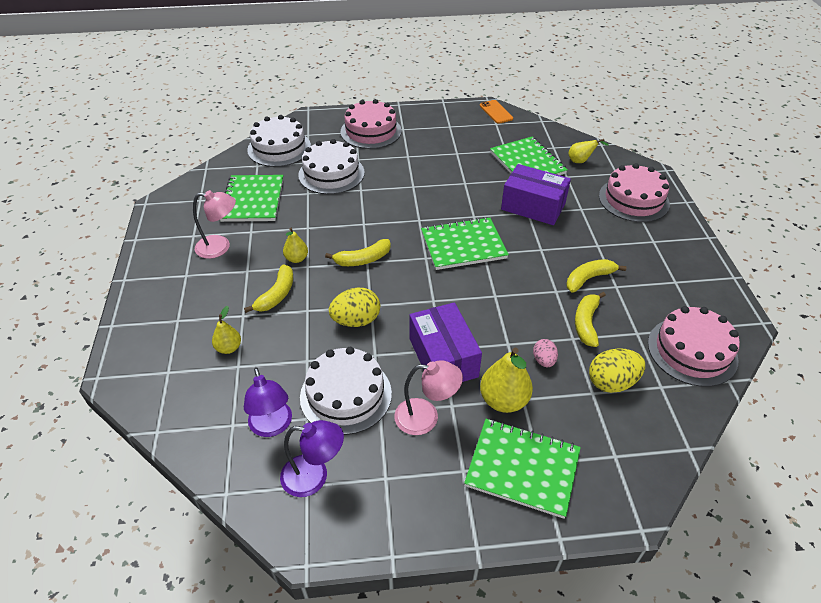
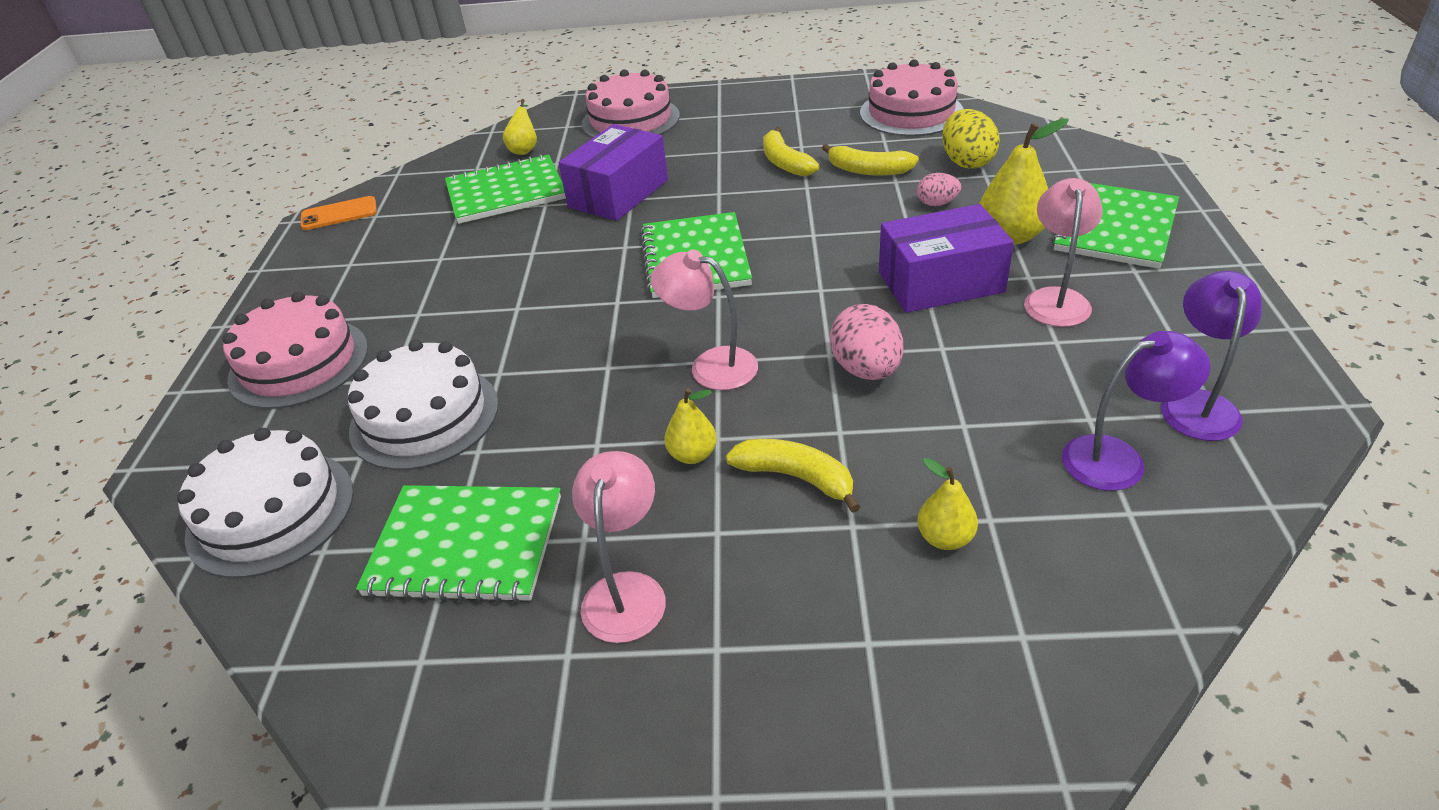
camera: 80 degrees left, 5 degrees down
(346, 395) = (1031, 376): white cake -> none
(356, 320) = (866, 370): yellow egg -> pink egg
(363, 259) = (711, 365): yellow banana -> pink lamp

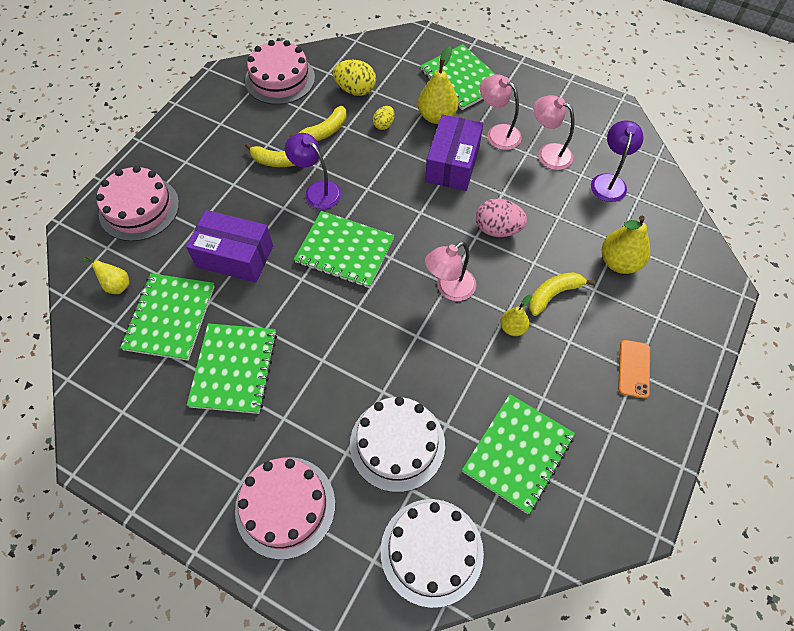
camera: 65 degrees left, 20 degrees up
(339, 214) = (95, 436): orange phone -> orange phone (634, 369)
(465, 255) = (234, 369): none -> green notebook
(618, 193) = (235, 256): purple box -> purple box turned 45 degrees counterclockwise
(626, 591) = (586, 393): pink lamp -> pink lamp (548, 153)
(937, 203) = (384, 125): pink egg -> yellow egg
(945, 538) = (619, 262): yellow pear -> yellow pear, size x1.70
(1197, 404) = (594, 137): purple lamp -> purple lamp (317, 190)

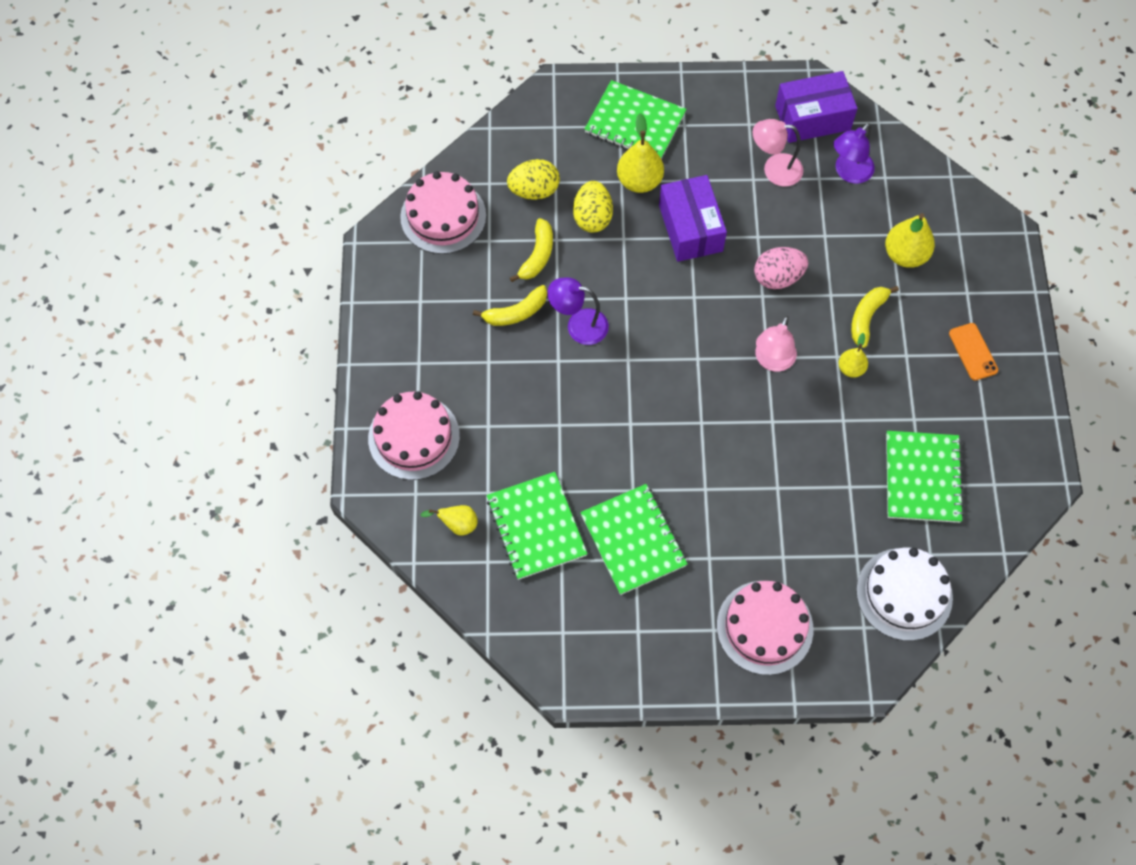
camera: 30 degrees left, 5 degrees up
(235, 256) = (550, 435): purple box -> purple box (812, 117)
(344, 251) = (651, 374): green notebook -> none
(384, 125) = (592, 217): yellow egg -> yellow egg, size x1.71
(397, 444) = (820, 525): white cake -> none
(497, 133) = (712, 171): pink lamp -> none
(609, 181) = (849, 173): purple lamp -> purple lamp turned 120 degrees counterclockwise

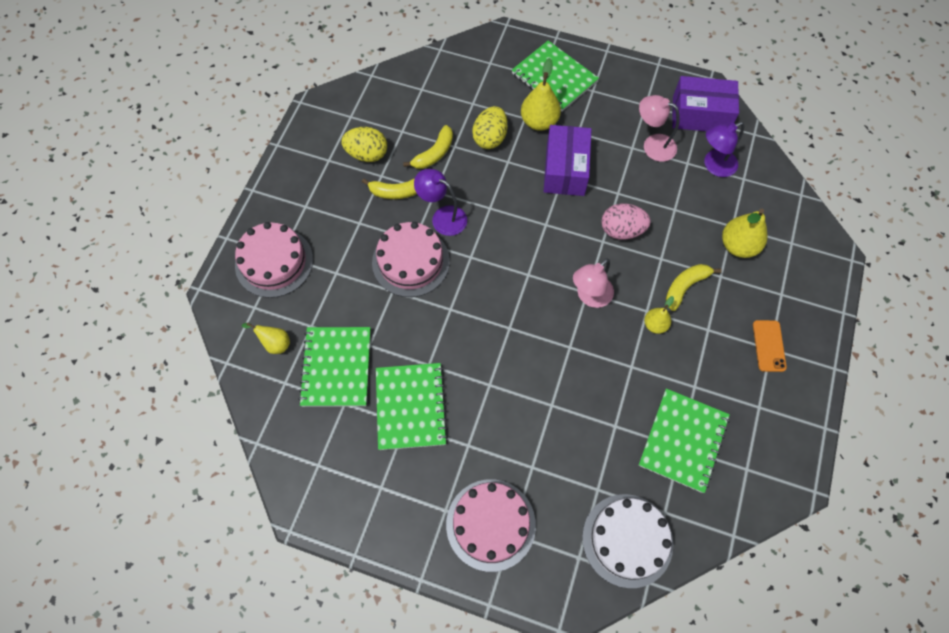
camera: 20 degrees right, 0 degrees up
(443, 216) = (375, 103): pink cake -> pink cake (410, 262)
(534, 190) = (453, 104): yellow egg -> yellow egg (367, 154)

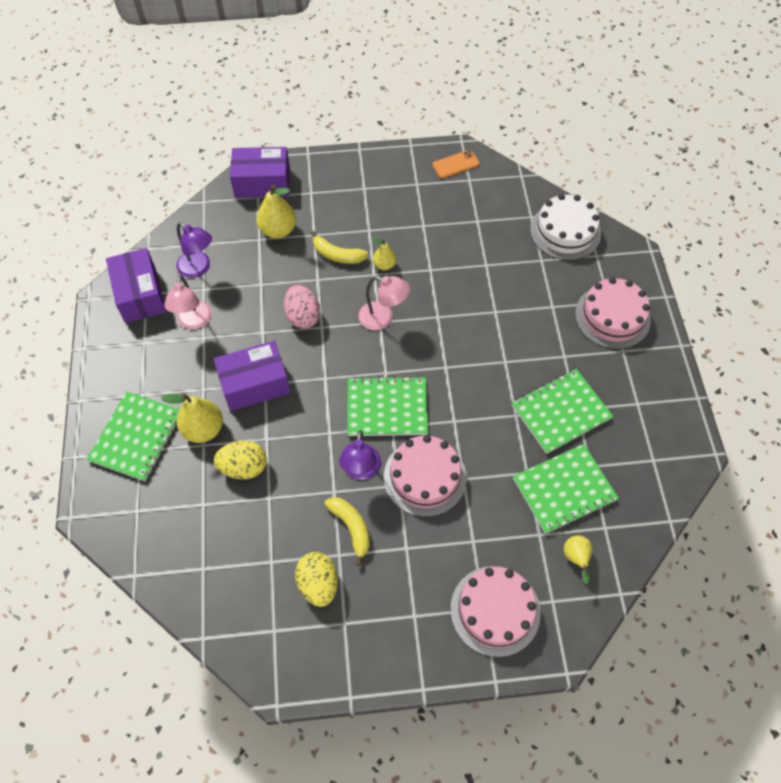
camera: 115 degrees left, 5 degrees down
(434, 154) = (287, 513): yellow banana -> none
(683, 441) = (471, 220): green notebook -> green notebook (387, 408)
(769, 346) = (362, 190): orange phone -> orange phone (455, 164)
(810, 253) = (262, 183): none -> purple box

